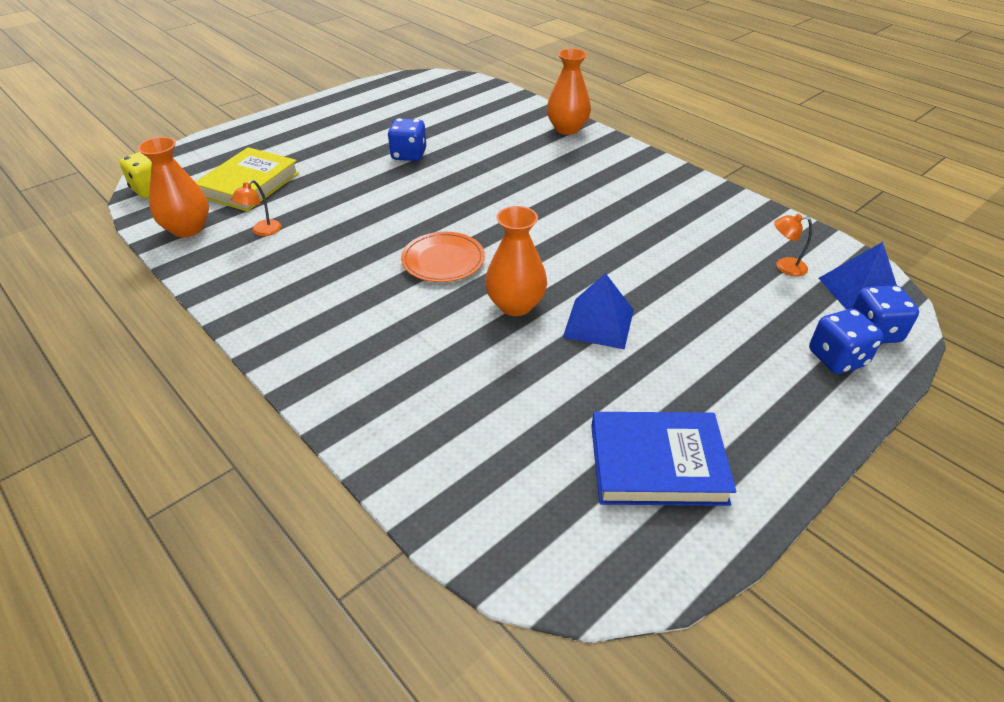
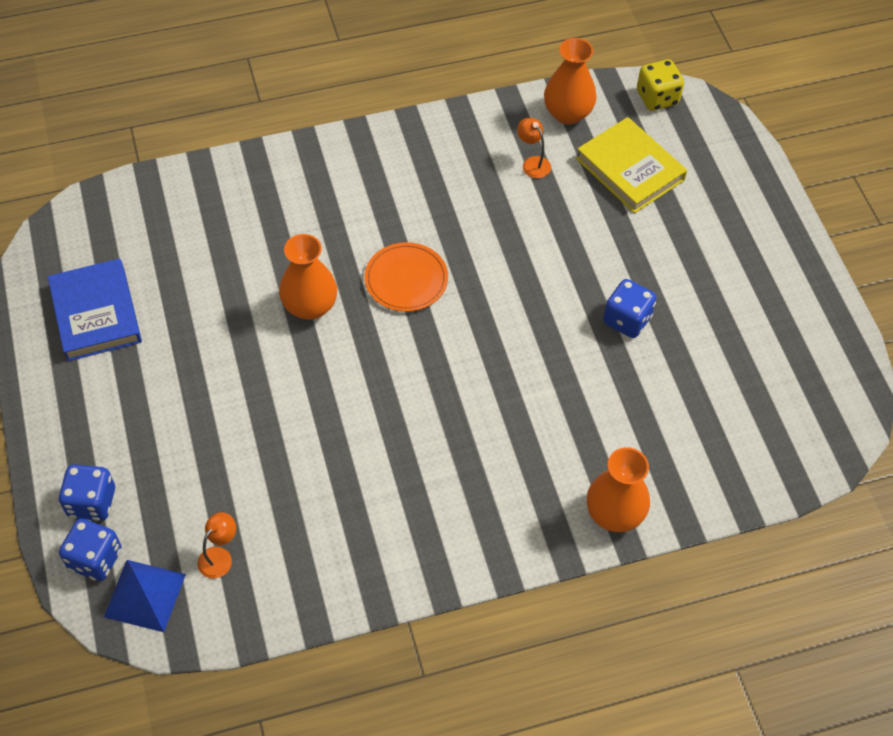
camera: 115 degrees right, 15 degrees up
(598, 323) = (249, 354): blue pyramid -> none
(657, 464) = (96, 314): blue book -> blue book turned 45 degrees counterclockwise

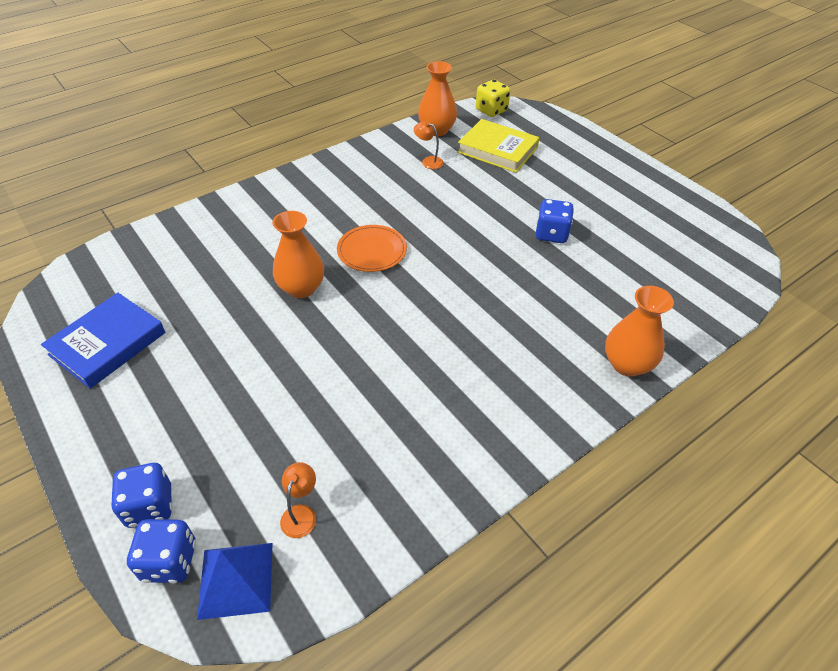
camera: 20 degrees left, 10 degrees down
(96, 314) = (107, 343): blue book -> blue book turned 75 degrees clockwise

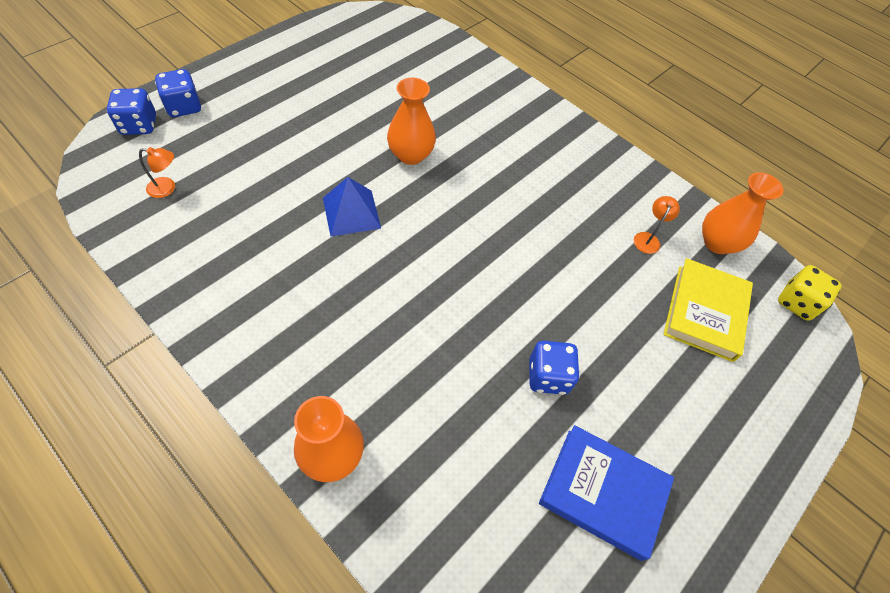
camera: 75 degrees right, 10 degrees up
(107, 343) = (332, 54): blue book -> blue book (603, 492)
(236, 580) = (118, 161): blue pyramid -> blue pyramid (351, 213)
(372, 251) = (474, 201): orange plate -> none

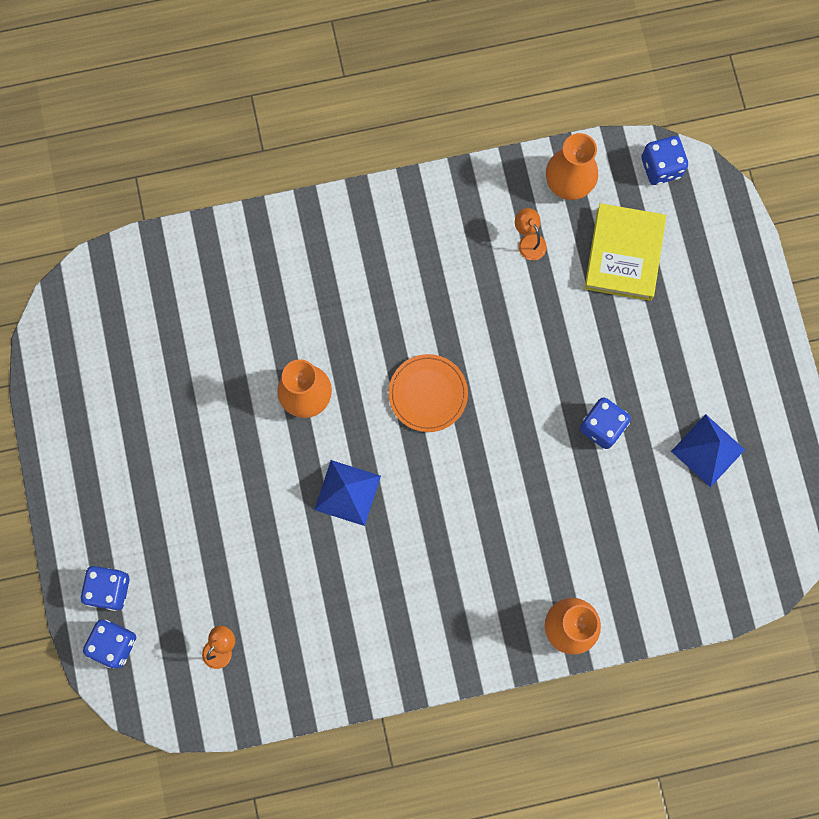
camera: 50 degrees left, 20 degrees up
(472, 229) = (428, 394): none -> orange plate
(603, 492) = (707, 450): blue book -> blue pyramid
(704, 312) = (623, 254): yellow book -> yellow book turned 45 degrees clockwise
(796, 303) = (661, 167): yellow dice -> blue dice

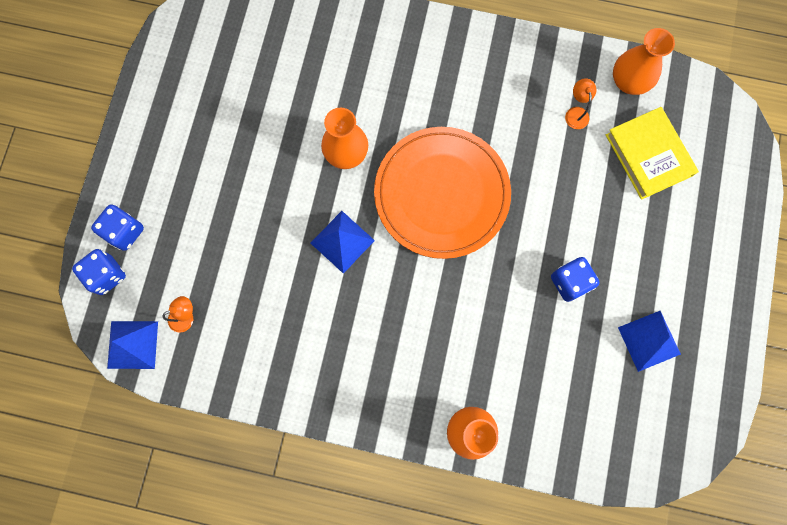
camera: 25 degrees right, 0 degrees up
(179, 703) = (132, 344): none -> blue pyramid
(428, 394) = (441, 194): orange plate -> orange plate, size x1.98
(623, 254) = (648, 155): yellow book -> yellow book turned 60 degrees counterclockwise
(661, 167) = (708, 101): blue dice -> none

